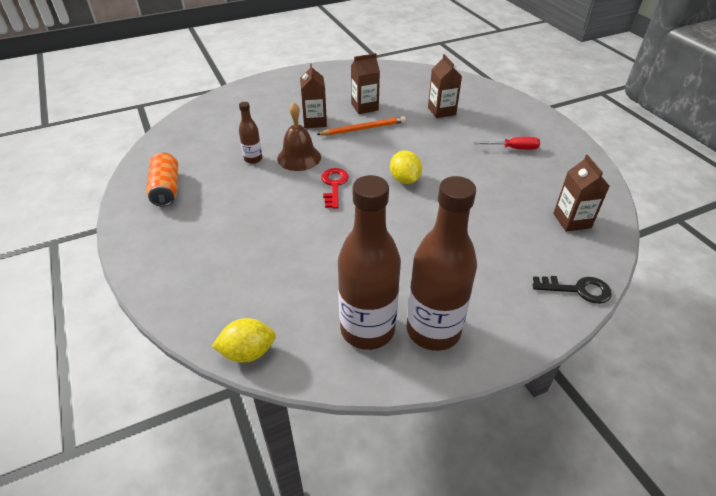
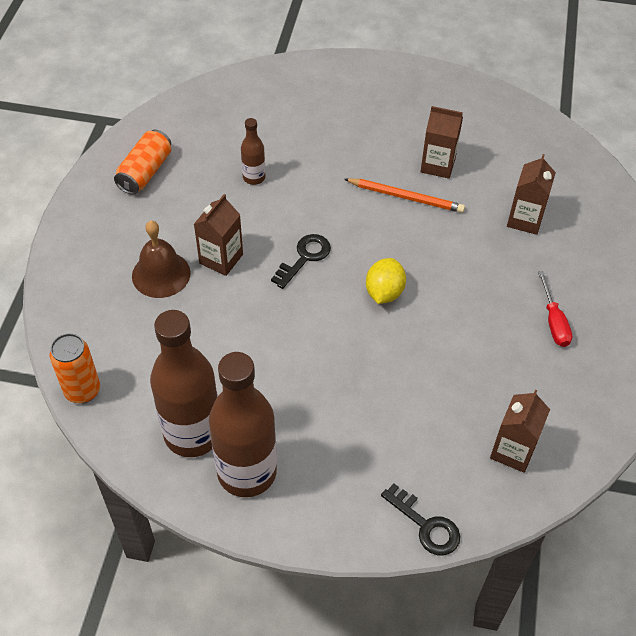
camera: 35 degrees right, 10 degrees up
(248, 352) = (82, 390): yellow lemon -> orange can
(299, 157) = (301, 201): brown bell -> brown bell (161, 274)
(314, 121) = (361, 158): brown carton -> brown carton (221, 259)
(334, 185) = (304, 258): red key -> black key
(513, 148) = (554, 321): red screwdriver -> red screwdriver turned 45 degrees clockwise

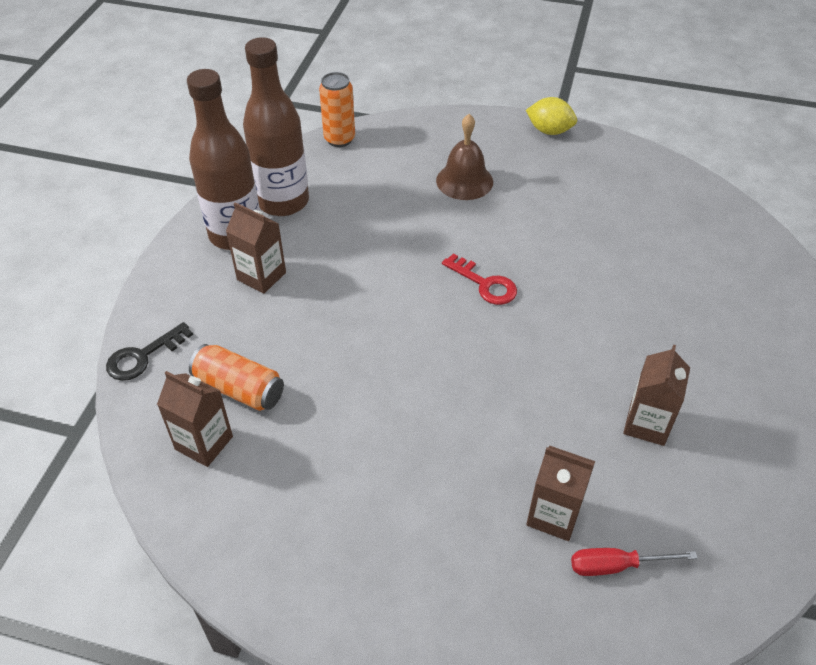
camera: 95 degrees right, 5 degrees down
(145, 172) = (599, 168): orange can -> orange can (239, 389)
(221, 259) = (483, 221): brown carton -> brown carton (261, 276)
(254, 177) = (601, 247): brown bottle -> none
(304, 258) = (485, 284): black key -> red key
(384, 292) = (433, 348): yellow lemon -> yellow lemon (549, 131)
(406, 197) = (584, 383): orange pencil -> none
(554, 321) = (376, 519): red screwdriver -> red screwdriver (616, 566)

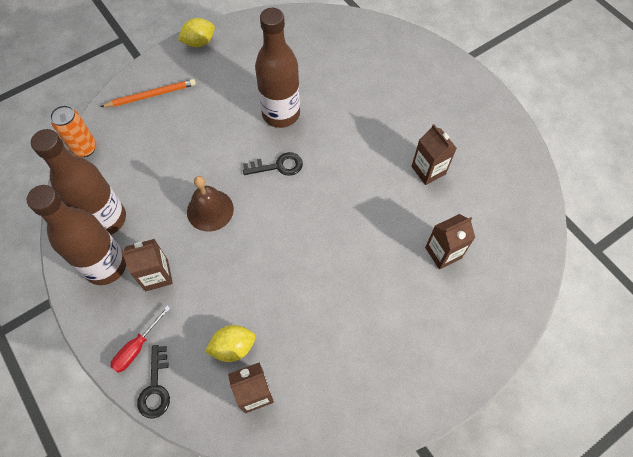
camera: 50 degrees left, 15 degrees up
(239, 389) = (233, 347): orange can -> yellow lemon
(448, 141) = (151, 95): none -> orange pencil
(464, 181) = (193, 113): brown bell -> brown bell (210, 210)
(485, 284) = (278, 166): red key -> black key
(549, 244) = (281, 114): none -> brown bottle
(616, 566) = (489, 249): red screwdriver -> red screwdriver (137, 347)

